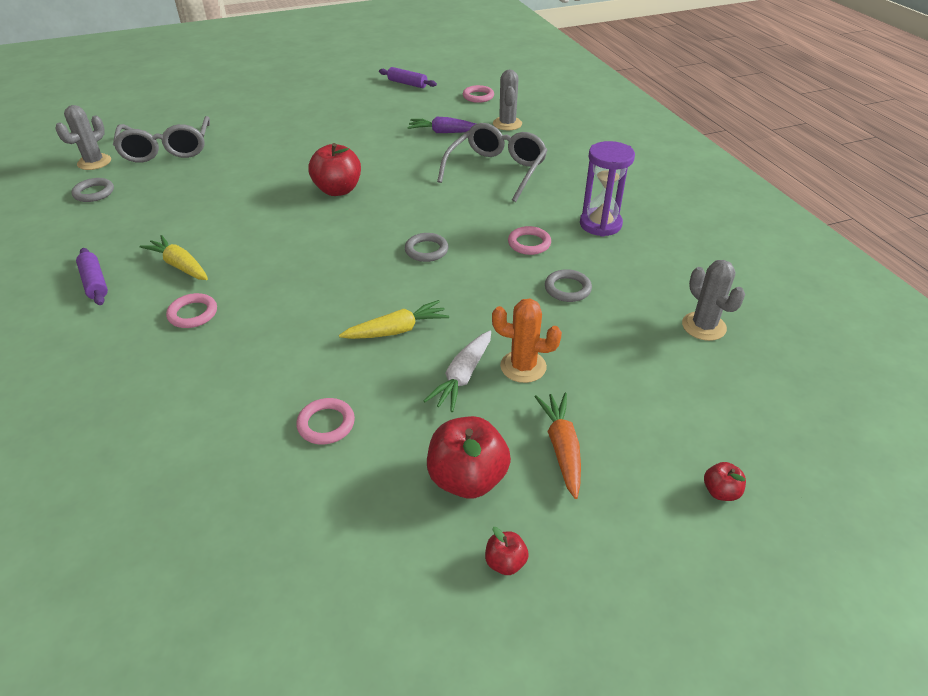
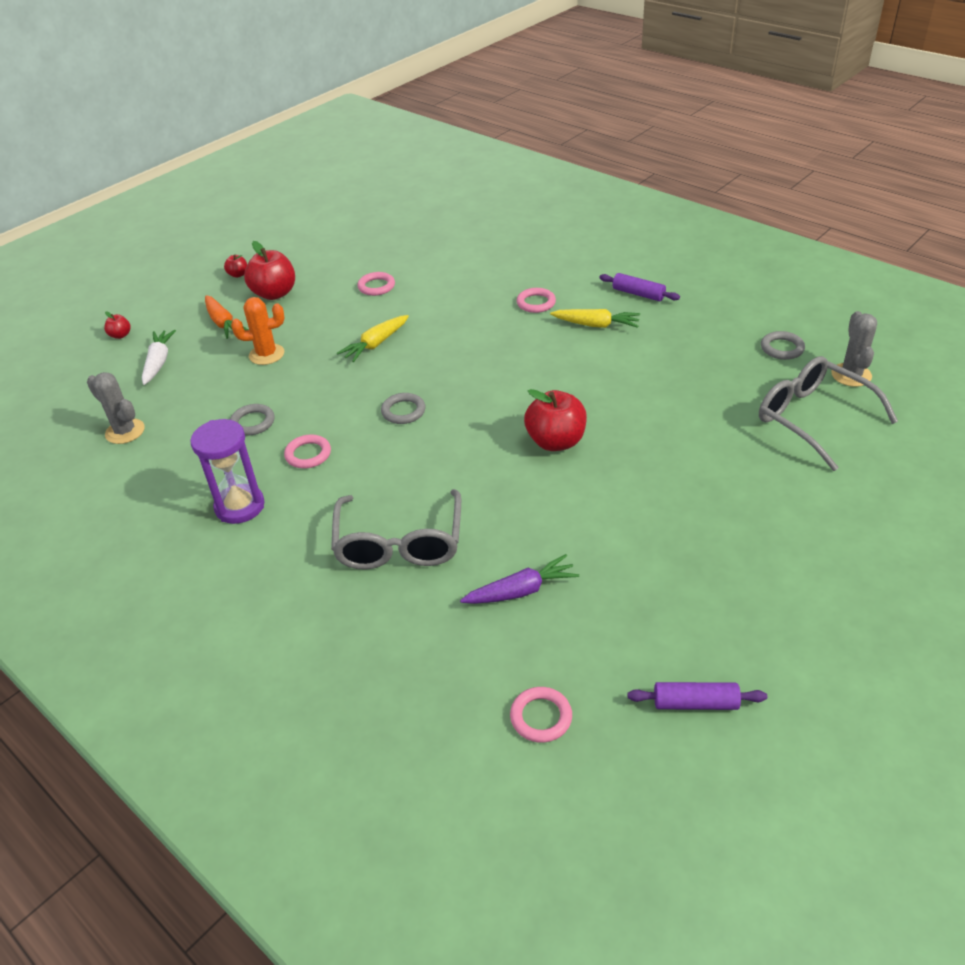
camera: 155 degrees right, 0 degrees up
(462, 377) = (307, 335): white carrot -> white carrot (159, 362)
(507, 124) = (442, 653): grey cactus -> none

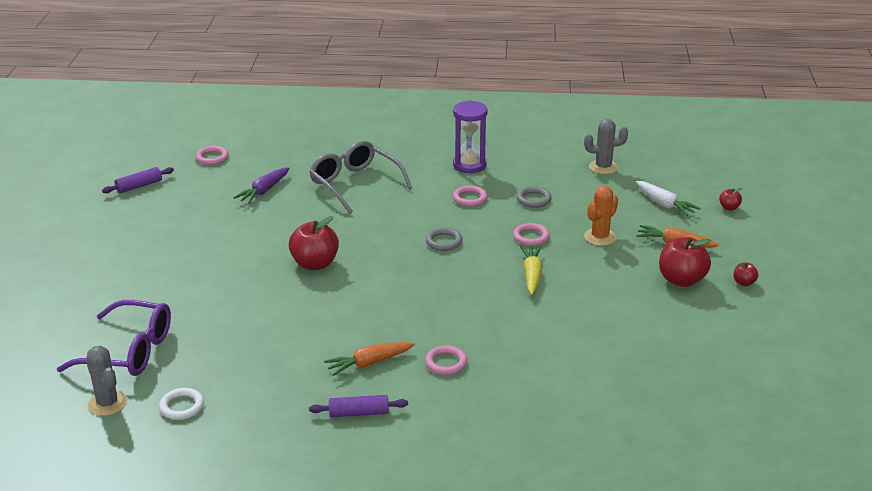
camera: 140 degrees right, 10 degrees down
(376, 286) = (609, 321): pink ring -> pink ring (531, 237)
(596, 325) = (369, 363): yellow carrot -> orange carrot
(782, 348) = (182, 406): grey ring -> white ring
(814, 419) = (128, 351): grey glasses -> purple glasses

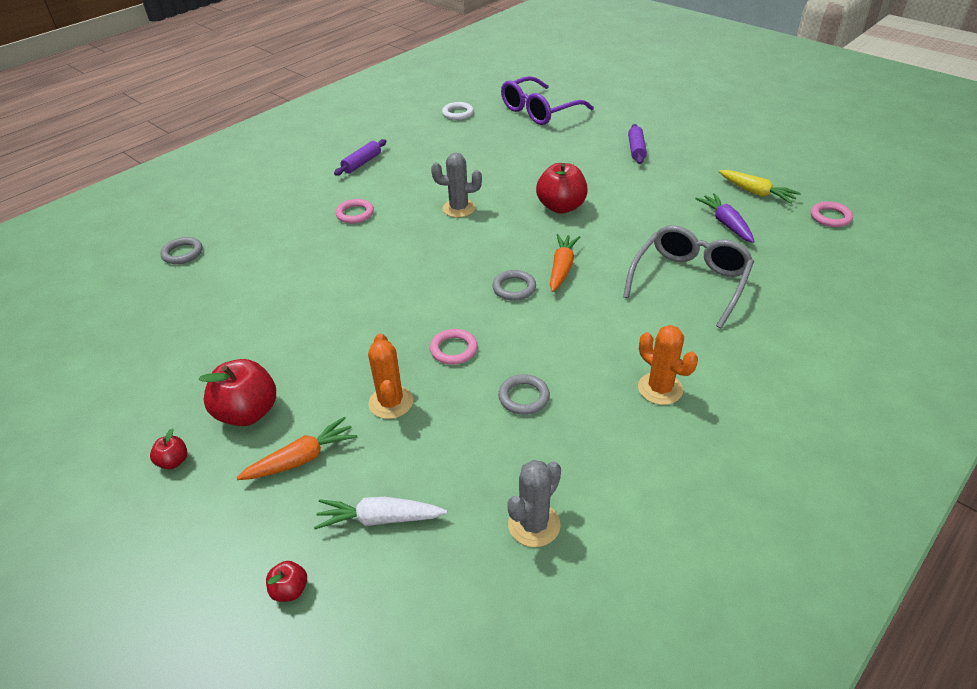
camera: 130 degrees right, 10 degrees up
(107, 403) = (494, 95): grey cactus -> grey cactus (459, 208)
(139, 186) = (795, 166): purple rolling pin -> purple rolling pin (636, 150)
(355, 184) = (689, 282): grey glasses -> grey glasses turned 60 degrees counterclockwise
(369, 363) = (403, 184): orange carrot -> orange carrot (562, 268)
(469, 165) = (660, 389): purple hourglass -> orange cactus
(470, 198) = (578, 347): pink ring -> none
(532, 275) = (394, 313): yellow carrot -> yellow carrot (756, 193)
(618, 426) = (182, 253): none -> grey ring

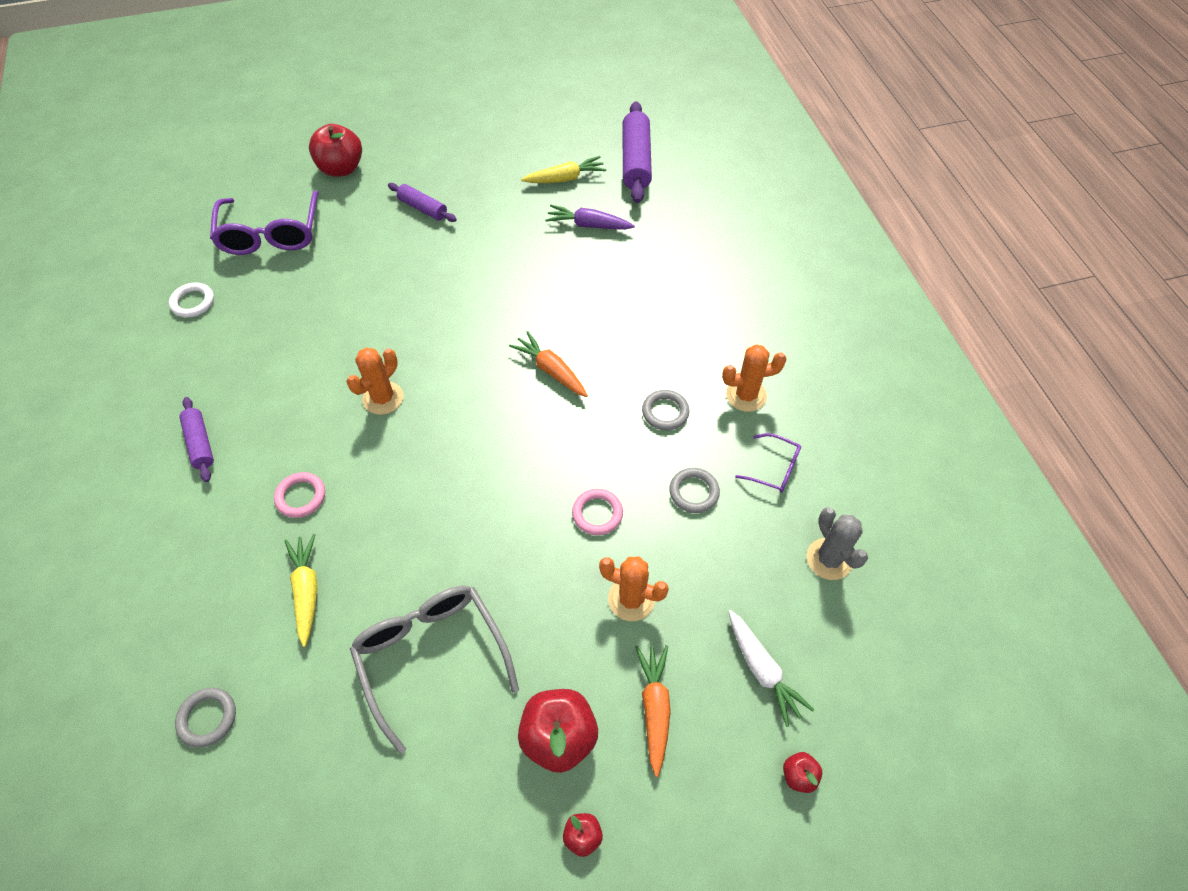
camera: 60 degrees left, 15 degrees up
(290, 248) = (307, 590): none -> yellow carrot
(379, 519) = (762, 670): white carrot -> white carrot turned 60 degrees counterclockwise
(459, 208) = (383, 398): grey cactus -> orange cactus
(514, 288) = (549, 421): grey ring -> grey ring (665, 412)
(561, 207) = (459, 317): red apple -> red apple (341, 168)
(598, 441) = (773, 468): none -> purple glasses
(689, 282) = (641, 297): grey glasses -> grey glasses (432, 657)
(830, 217) = (636, 161): pink ring -> purple rolling pin

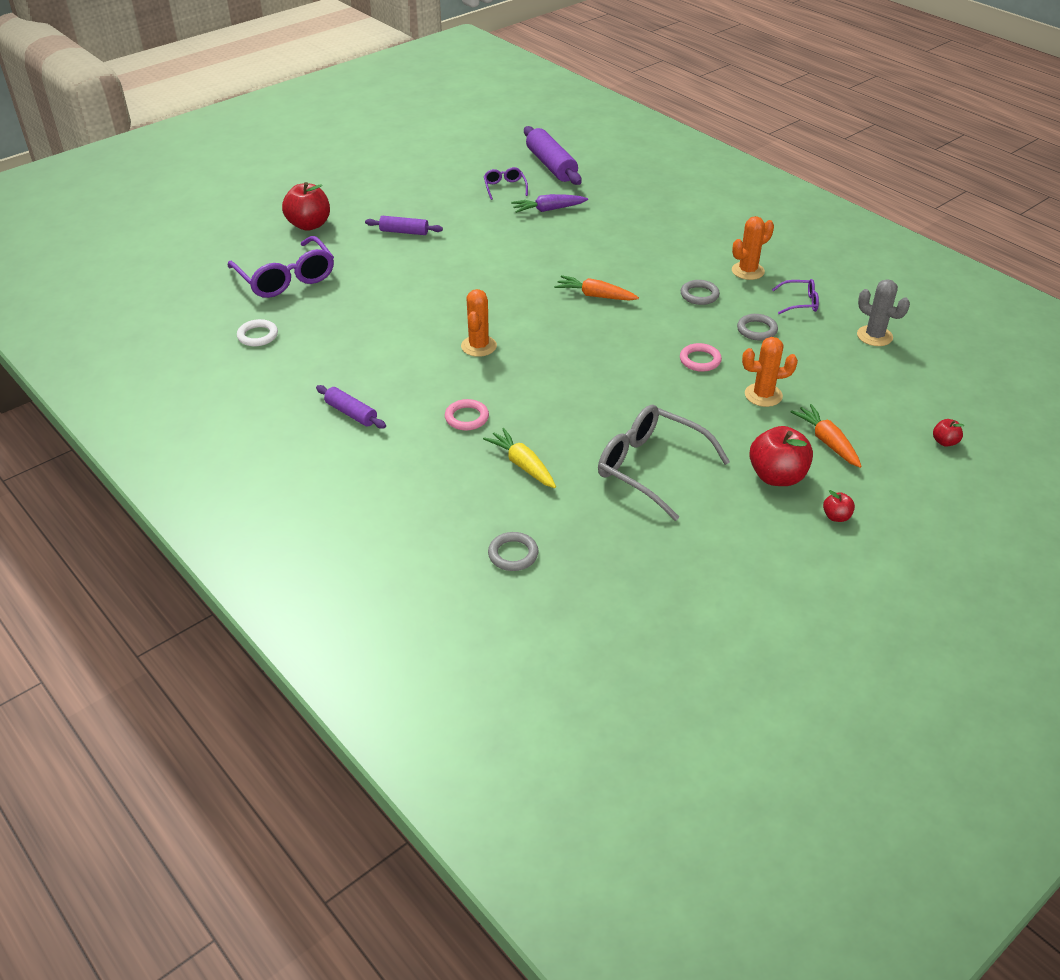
camera: 25 degrees left, 15 degrees down
(565, 178) = (505, 188): yellow carrot -> purple glasses
(762, 670) = (879, 401): white carrot -> none

